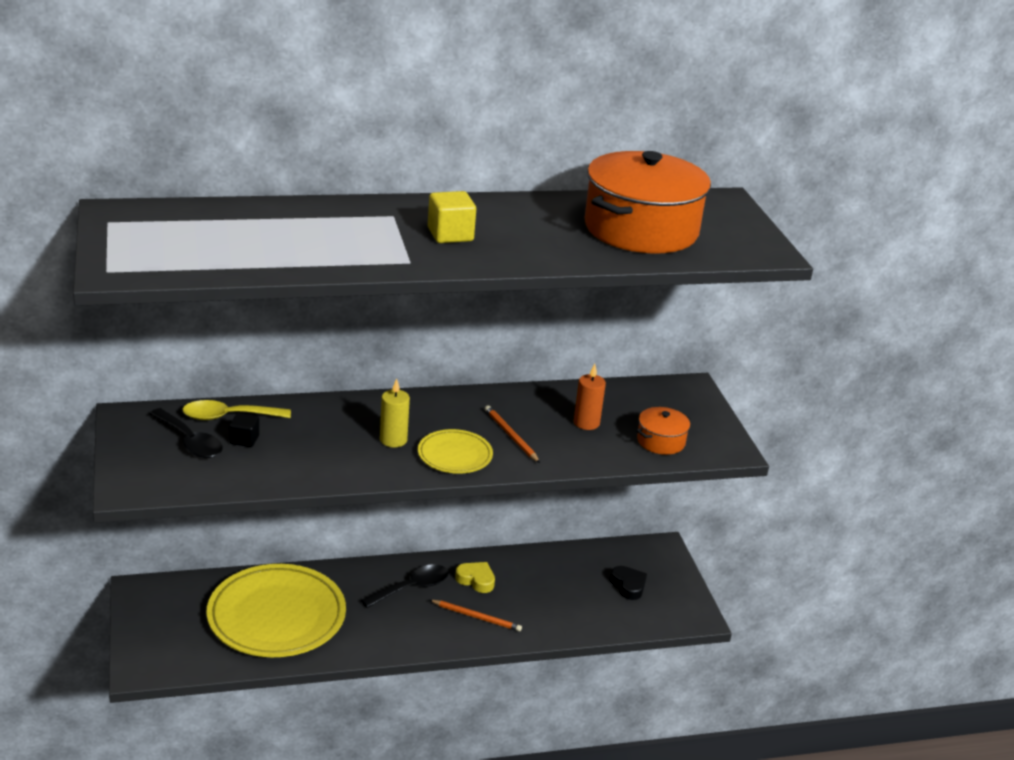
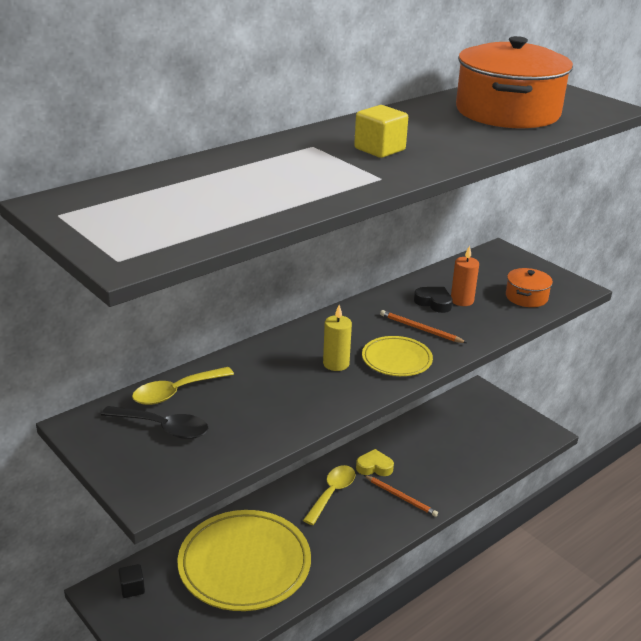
camera: 25 degrees left, 0 degrees up
(244, 440) = (211, 408): black cube -> black cube (132, 588)
(411, 588) = (332, 493): black spoon -> yellow spoon
(477, 617) = (401, 497): orange pencil -> orange pencil turned 45 degrees clockwise
(628, 585) = (482, 428): black heart -> black heart (434, 302)

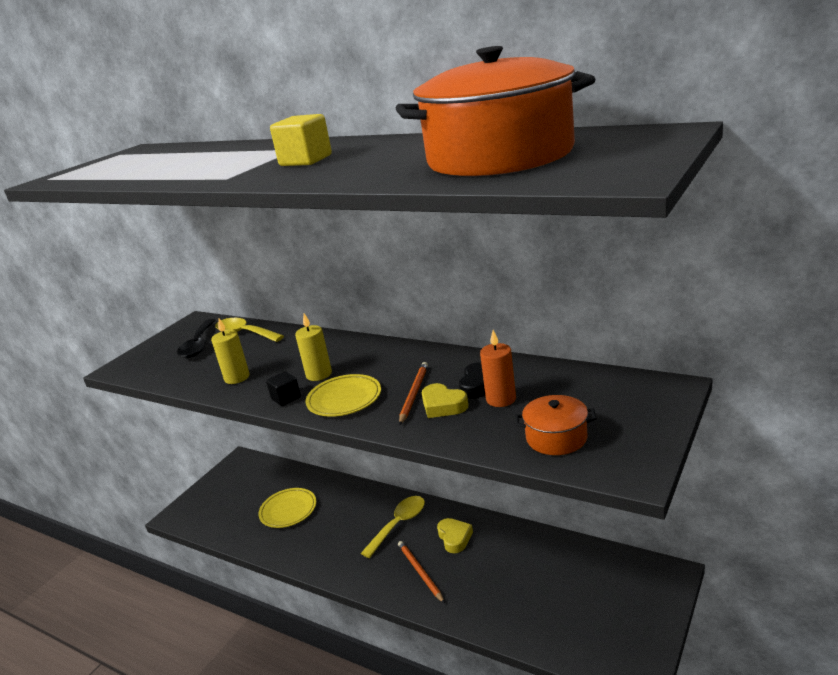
camera: 75 degrees right, 5 degrees down
(132, 588) = (246, 470): black cube -> black cube (286, 398)
(244, 564) = (288, 510): yellow plate -> yellow plate, size x0.51
(287, 410) = (237, 378): none -> yellow candle
(332, 493) = (399, 525): yellow spoon -> yellow spoon turned 60 degrees counterclockwise
(401, 497) = (420, 572): orange pencil -> orange pencil turned 135 degrees clockwise
(450, 322) = (443, 405): none -> yellow heart

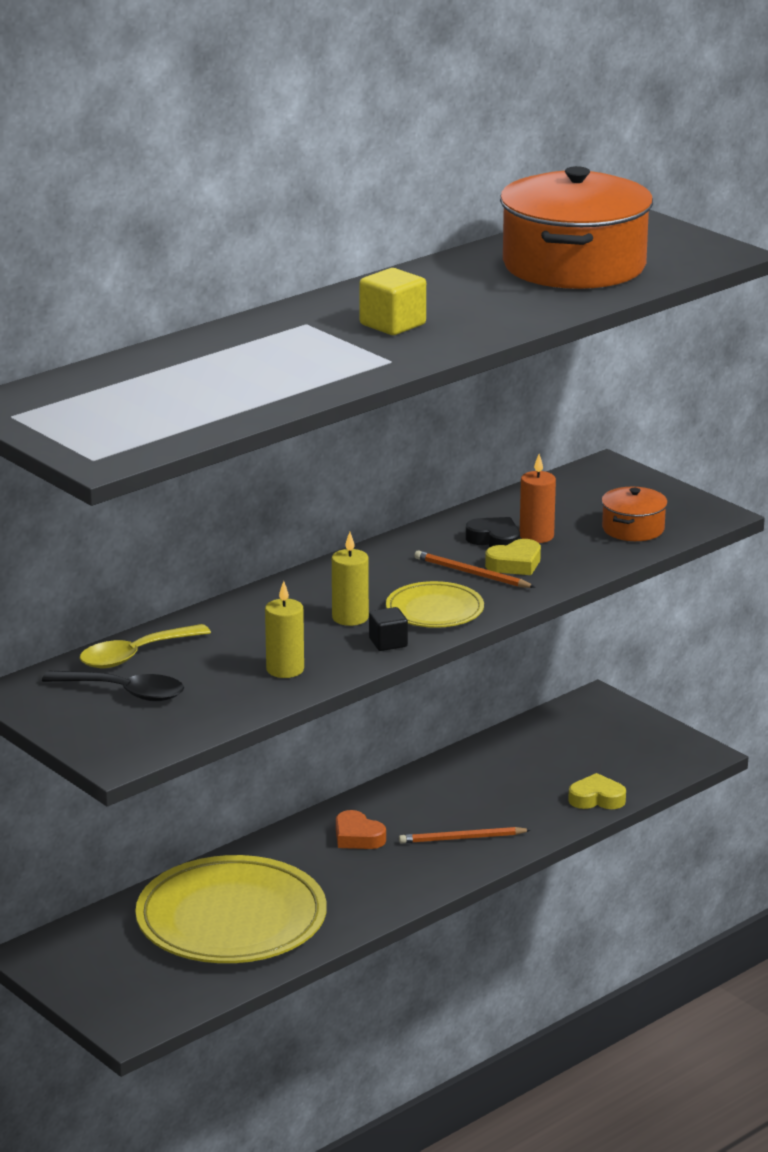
camera: 75 degrees left, 0 degrees up
(288, 510) = (231, 919): yellow plate -> yellow plate, size x1.97
(399, 525) = (357, 837): yellow spoon -> orange heart
(454, 538) = (423, 804): yellow heart -> yellow heart (596, 799)

